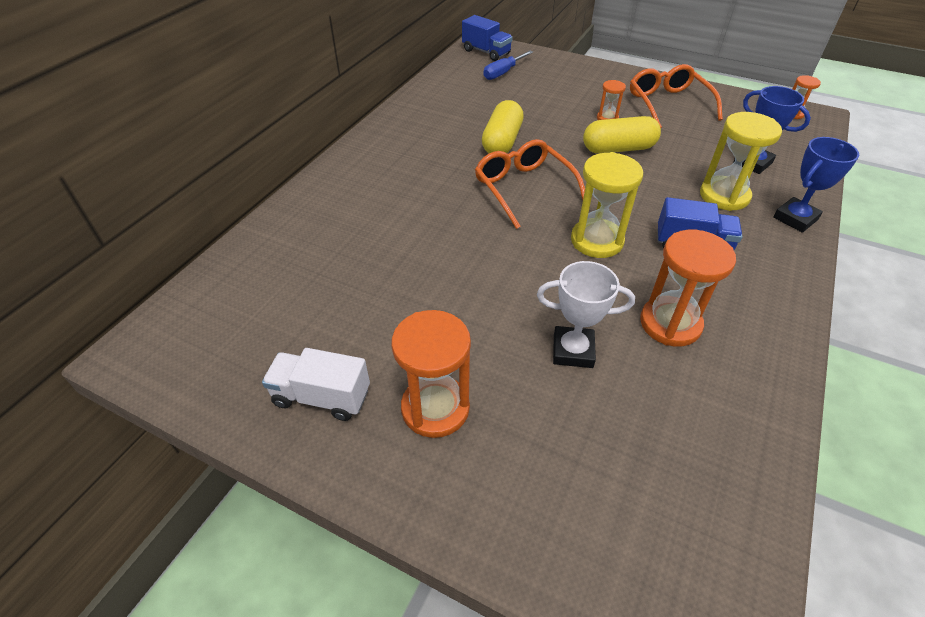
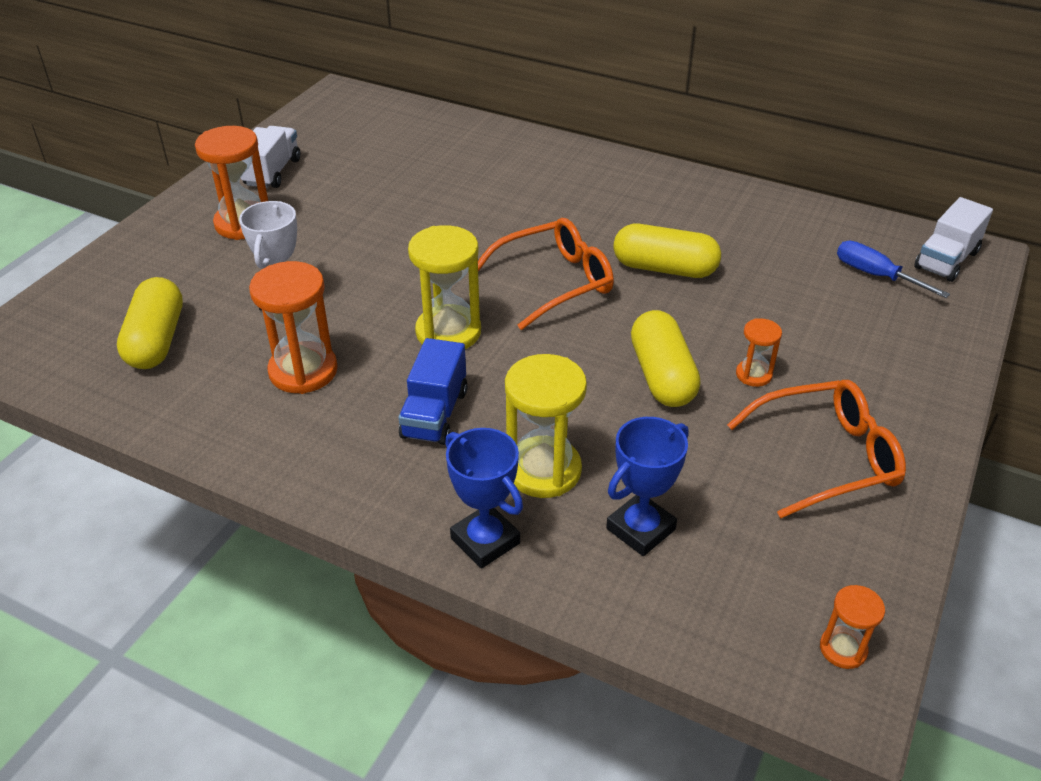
camera: 90 degrees right, 5 degrees down
(486, 52) = (946, 260): blue truck -> white truck
(661, 451) = (156, 340): none -> yellow capsule

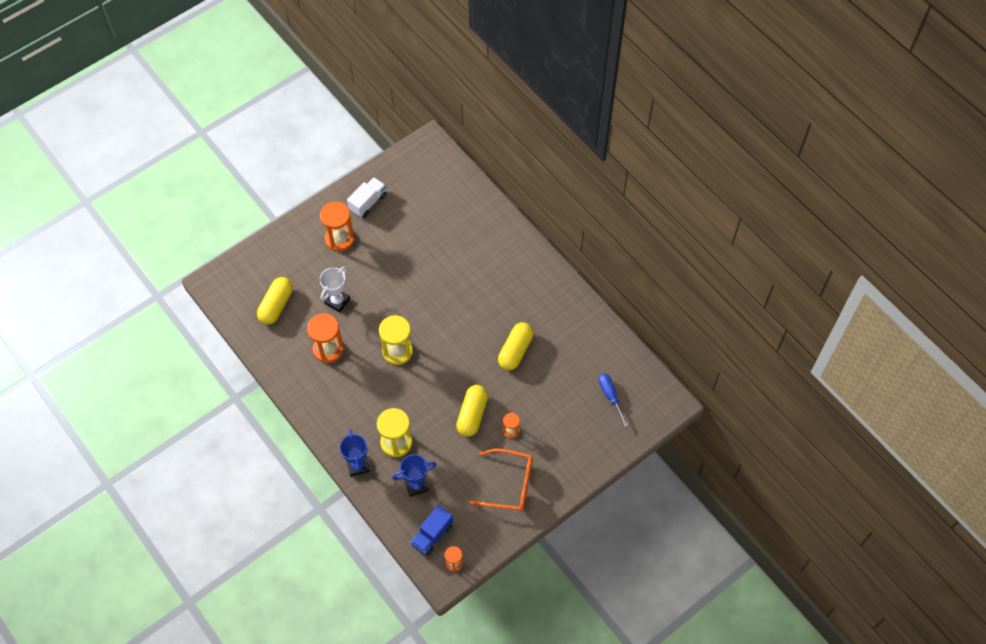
camera: 25 degrees right, 20 degrees up
(434, 414) = (369, 396): blue truck -> blue truck (432, 535)
(553, 282) = (460, 339): orange glasses -> none
(664, 268) = (515, 350): yellow capsule -> yellow capsule turned 75 degrees clockwise
(946, 260) = (652, 401): white truck -> none

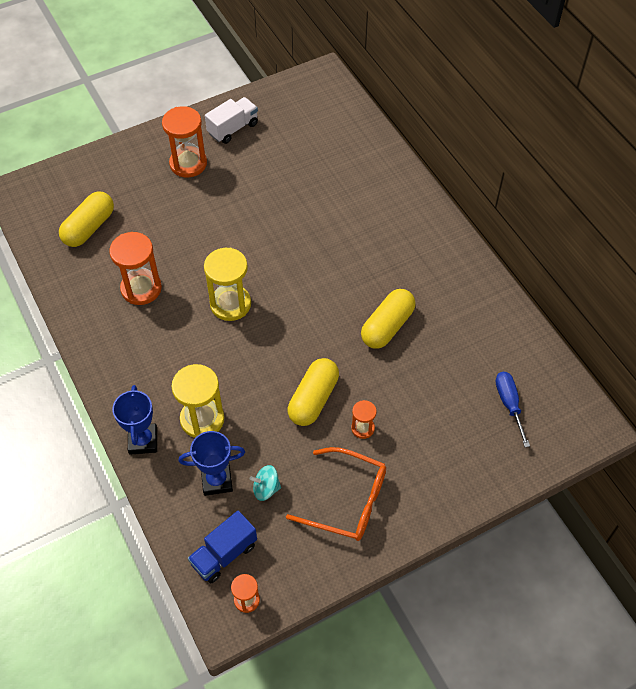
camera: 10 degrees right, 5 degrees down
(337, 301) = (167, 234): white trophy -> none
(451, 485) = (266, 488): none -> turquoise spinning top

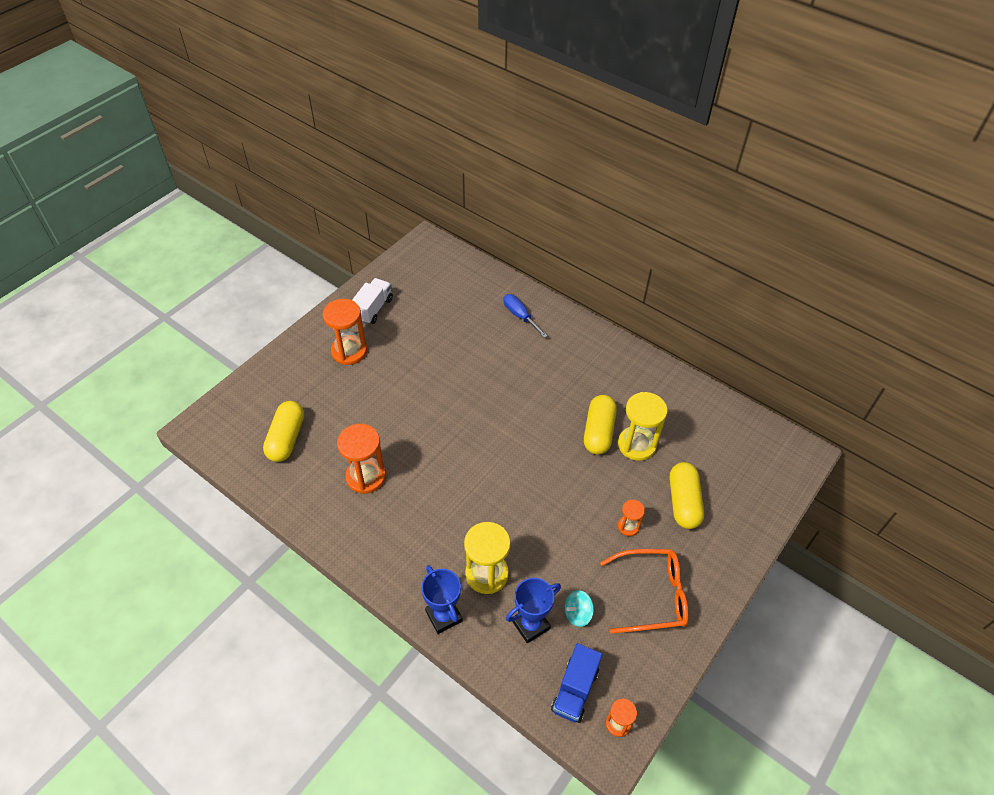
camera: 25 degrees left, 5 degrees down
(230, 304) = (455, 461): yellow hourglass -> yellow hourglass (637, 445)
(313, 399) = (573, 517): yellow capsule -> yellow capsule (683, 502)
(509, 404) = (731, 460): blue screwdriver -> blue screwdriver (520, 316)

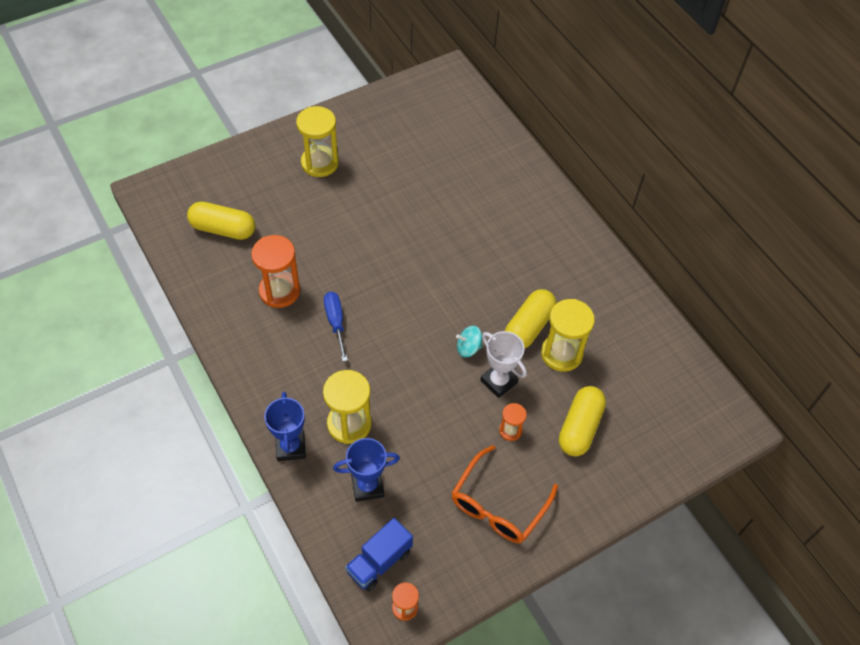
camera: 20 degrees right, 5 degrees up
(286, 438) = (223, 229): yellow capsule -> yellow capsule turned 75 degrees clockwise
(349, 351) = (320, 163): orange hourglass -> yellow hourglass
(373, 309) = (362, 127): white truck -> none
(520, 316) = (507, 181): blue screwdriver -> blue screwdriver (336, 323)
(577, 613) = (417, 493): turquoise spinning top -> turquoise spinning top (468, 348)
(597, 487) = (498, 381): none -> white trophy
(651, 595) = (499, 504): orange glasses -> orange glasses turned 105 degrees clockwise

